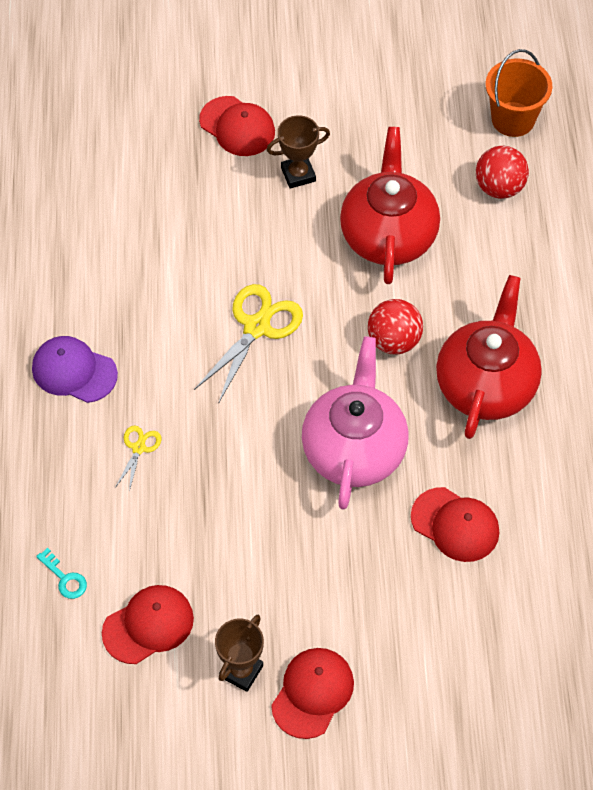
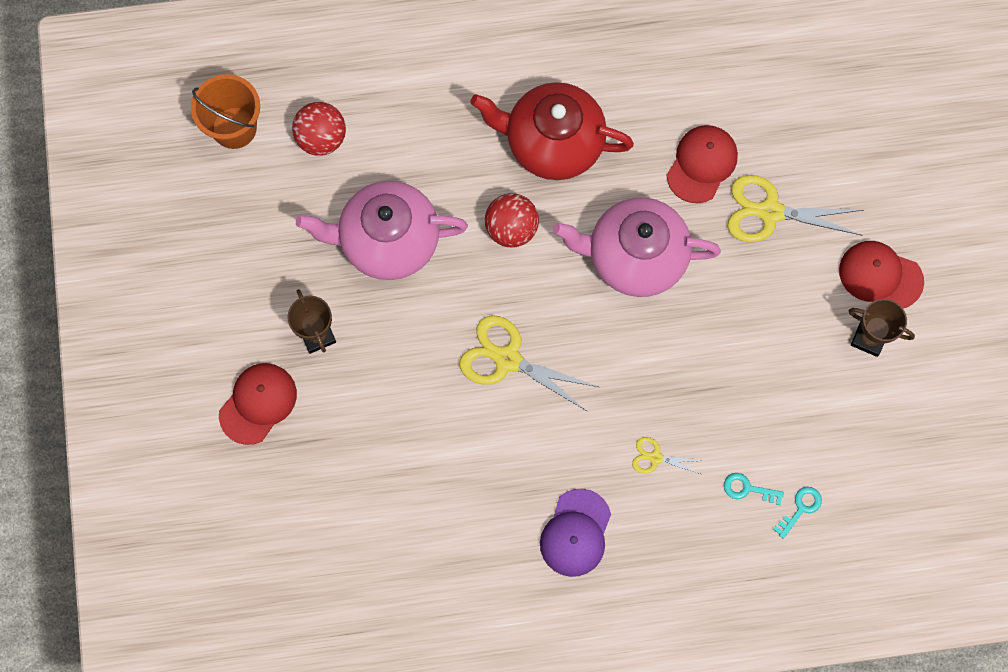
camera: 95 degrees left, 15 degrees up
(93, 530) = (747, 489): none -> turquoise key
(148, 625) = (837, 425): red cap -> none
(388, 235) = (387, 241): red teapot -> pink teapot
(396, 587) = (770, 212): none -> yellow scissors

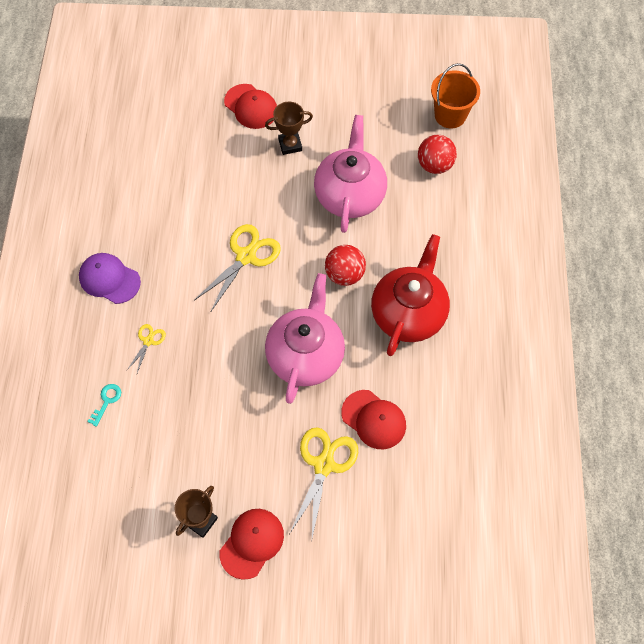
camera: 100 degrees right, 10 degrees down
(800, 508) = (80, 437): turquoise key -> none

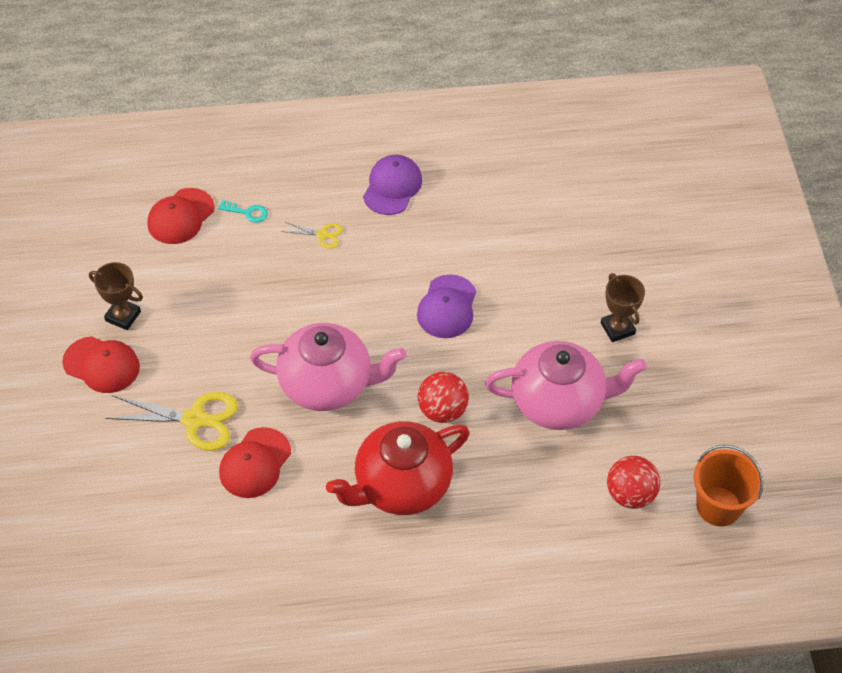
camera: 80 degrees right, 10 degrees down
(246, 256) = (447, 307): yellow scissors -> purple cap
(251, 106) = (664, 279): red cap -> red cap (180, 216)
(408, 313) = (401, 486): red teapot -> red teapot turned 135 degrees clockwise

